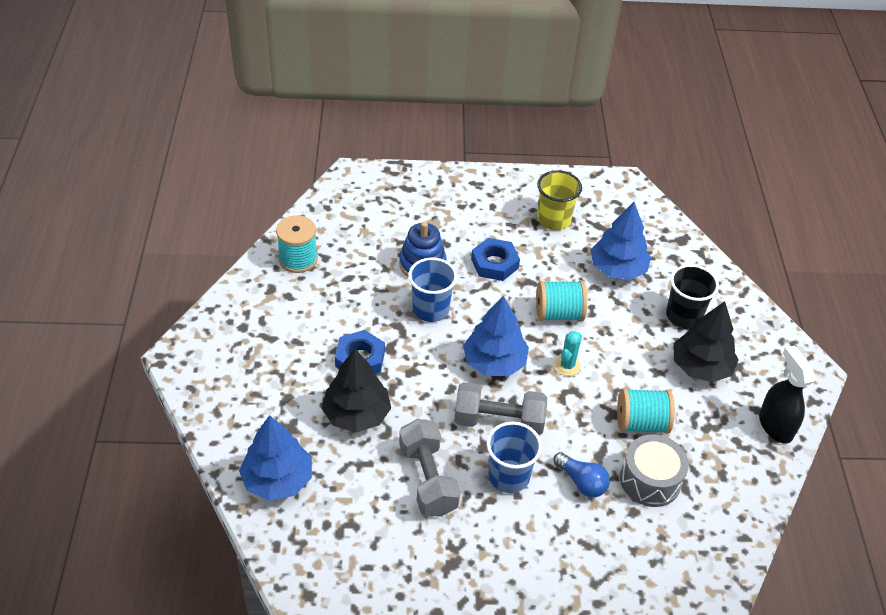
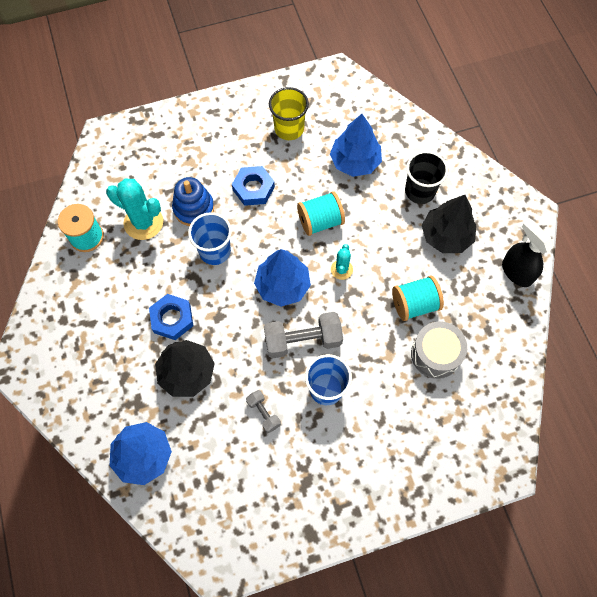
camera: 15 degrees left, 20 degrees up
(363, 262) = (143, 222): none -> turquoise cactus
(428, 479) = (263, 413): grey dumbbell -> grey dumbbell, size x0.53
(581, 482) = (384, 374): blue light bulb -> none

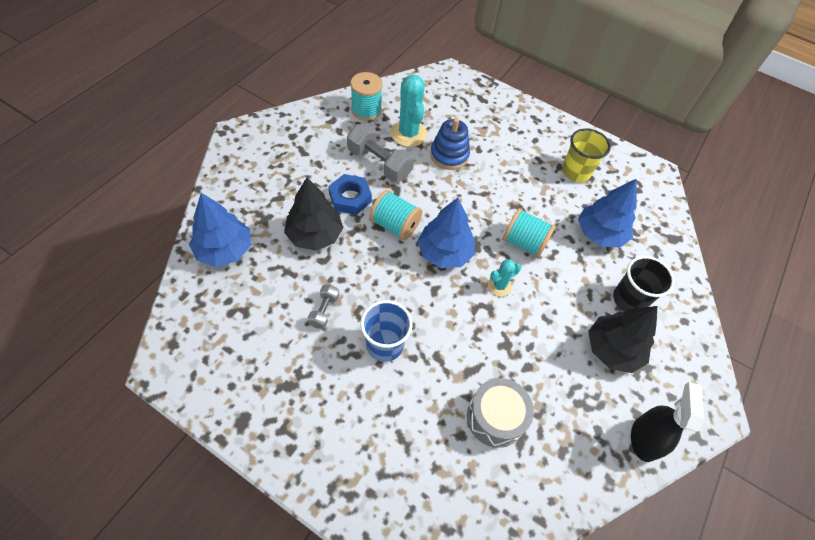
camera: 45 degrees right, 10 degrees down
(215, 251) = (429, 189): blue cup -> none
(253, 188) = (503, 181): blue nut -> none
(303, 340) = (411, 298): grey dumbbell -> grey dumbbell (379, 163)
(414, 304) = (524, 366): turquoise spool -> turquoise spool (395, 225)

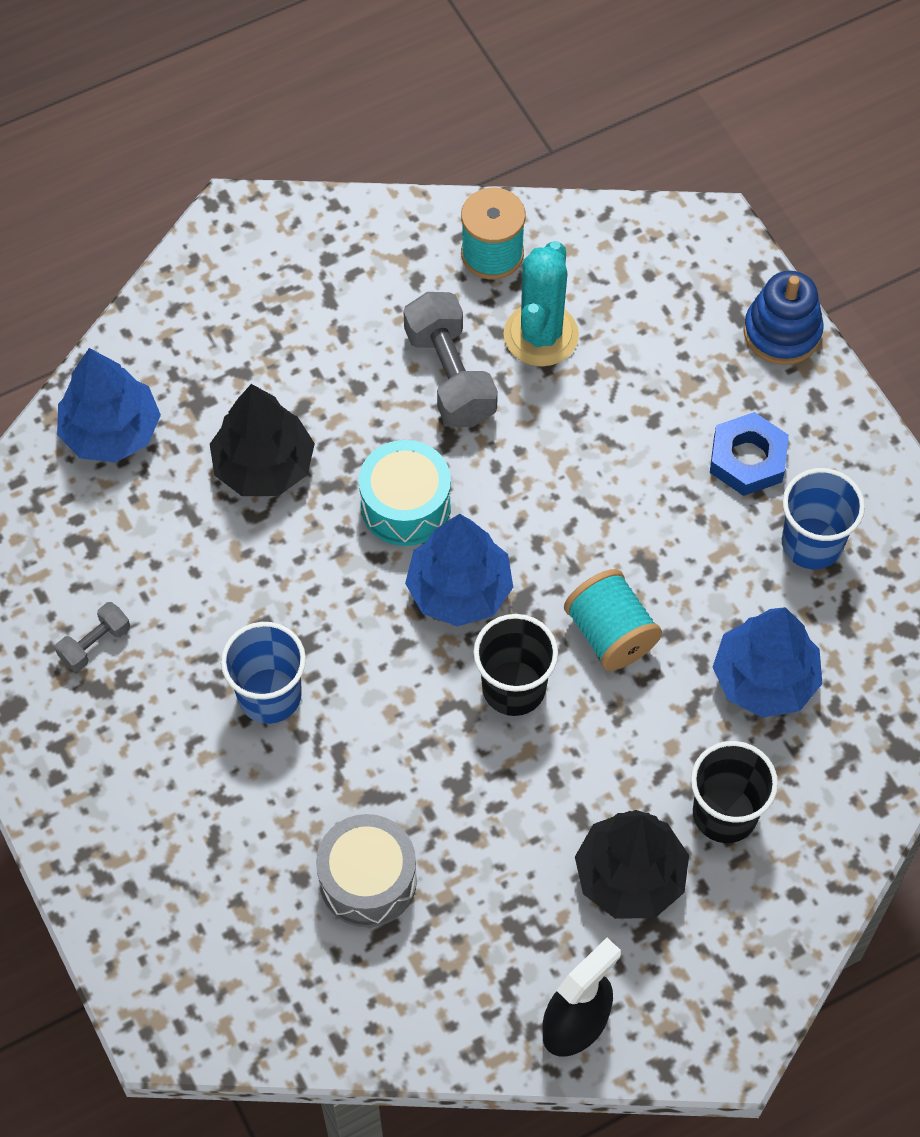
camera: 35 degrees right, 5 degrees up
(324, 311) = (209, 600): grey dumbbell -> grey dumbbell (95, 644)
(350, 198) = (360, 422): blue nut -> blue nut (747, 459)
(395, 225) = (405, 505): turquoise spool -> turquoise drum
(449, 155) = (588, 410): blue stacking toy -> blue stacking toy (782, 332)
(499, 286) = (514, 688): turquoise cactus -> black cup
(576, 172) = (812, 543): yellow cup -> blue cup

